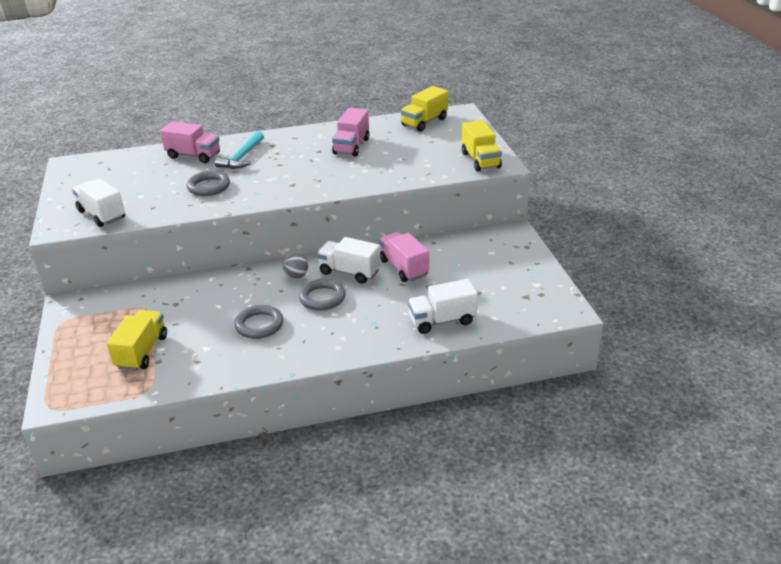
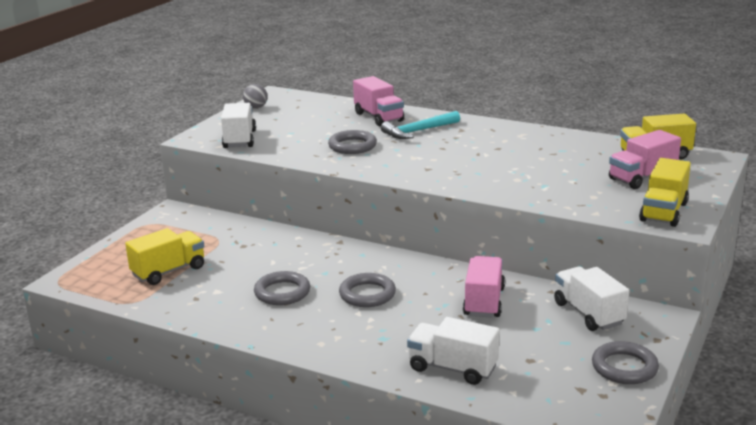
camera: 40 degrees right, 10 degrees down
(296, 276) = (371, 265): grey ball -> grey ball (256, 108)
(349, 272) = (424, 283): white truck -> white truck (588, 314)
(351, 146) = (537, 154): pink truck -> pink truck (642, 178)
(531, 272) = (624, 367): none -> grey ring

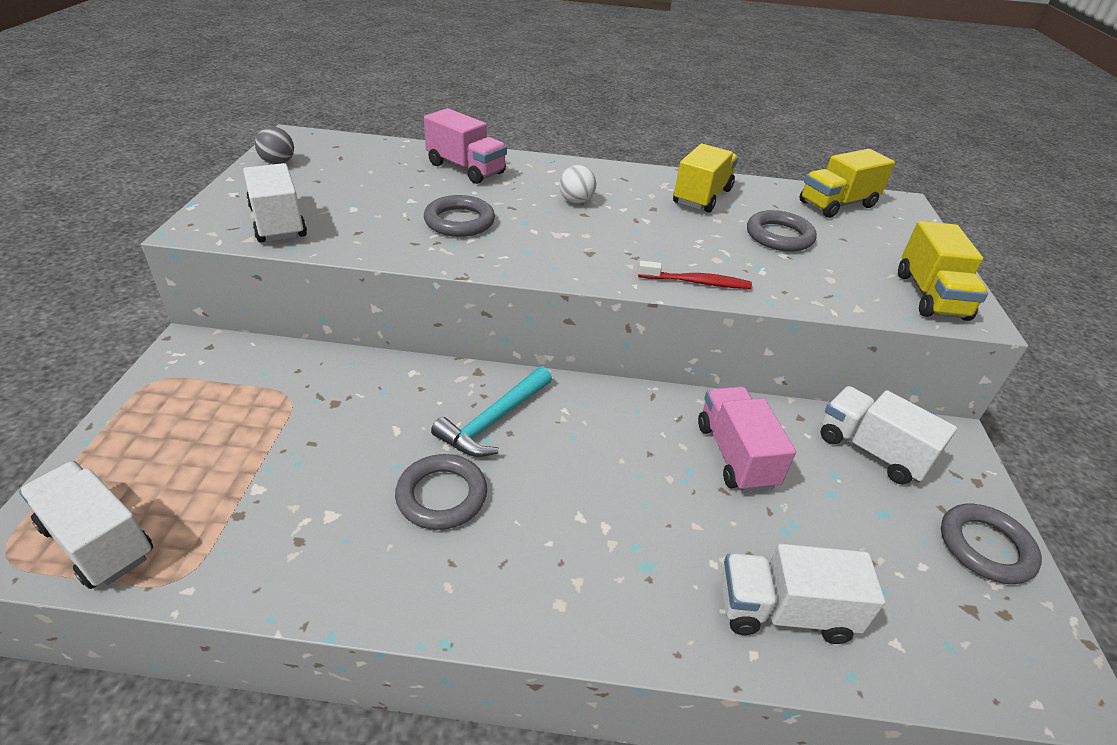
camera: 25 degrees left, 15 degrees up
(99, 283) = (98, 541): none -> white truck
(168, 271) = (226, 484): yellow truck -> yellow truck (702, 196)
(367, 294) = (572, 473): grey ring -> grey ring (779, 236)
(418, 131) = (534, 188): turquoise hammer -> turquoise hammer (494, 421)
(443, 140) = (576, 201): none -> white ball
(488, 189) = (697, 282): none -> red toothbrush
(642, 178) = (856, 241): pink truck -> none

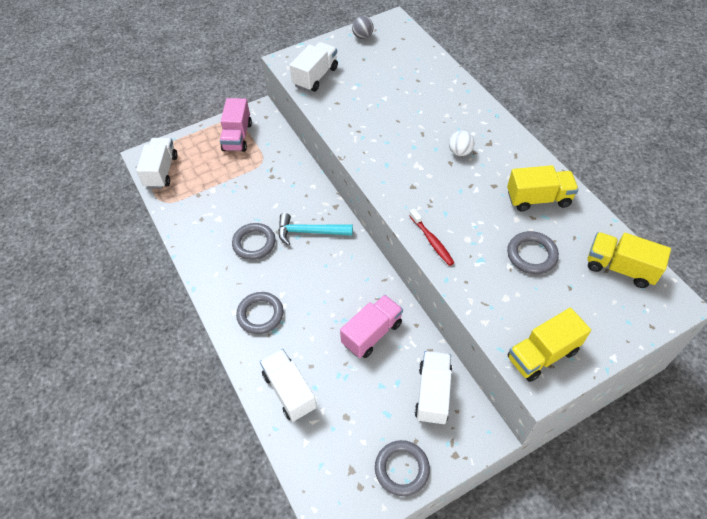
camera: 60 degrees right, 15 degrees up
(459, 221) = (385, 126): grey ring -> grey ring (260, 315)
(466, 169) = (441, 93): pink truck -> pink truck (237, 137)

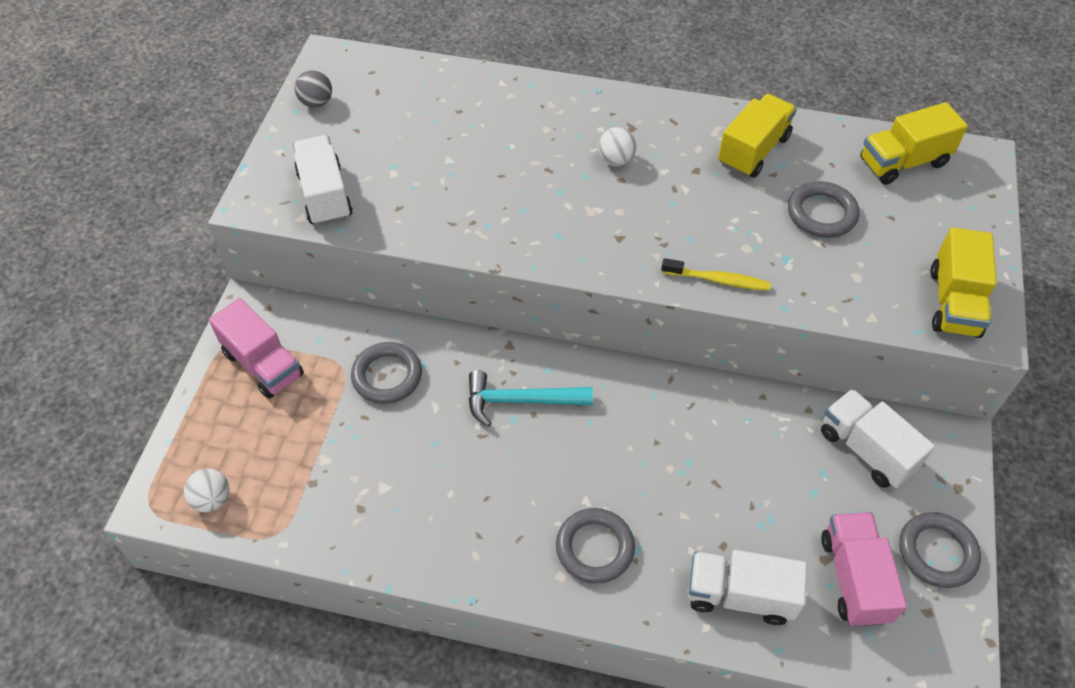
camera: 50 degrees left, 0 degrees up
(161, 171) = (212, 499): white truck -> white ball
(254, 243) = (472, 474): grey ring -> grey ring (387, 376)
(310, 232) = (520, 401): turquoise hammer -> turquoise hammer turned 45 degrees clockwise
(372, 333) = (735, 448): pink truck -> pink truck (854, 578)
(432, 241) = (718, 280): red toothbrush -> yellow toothbrush

